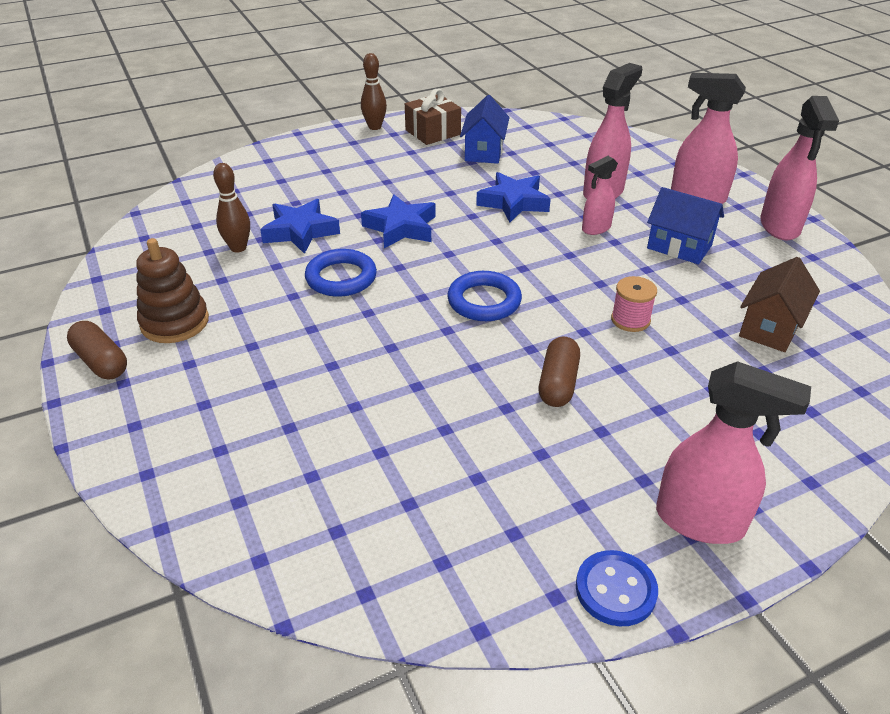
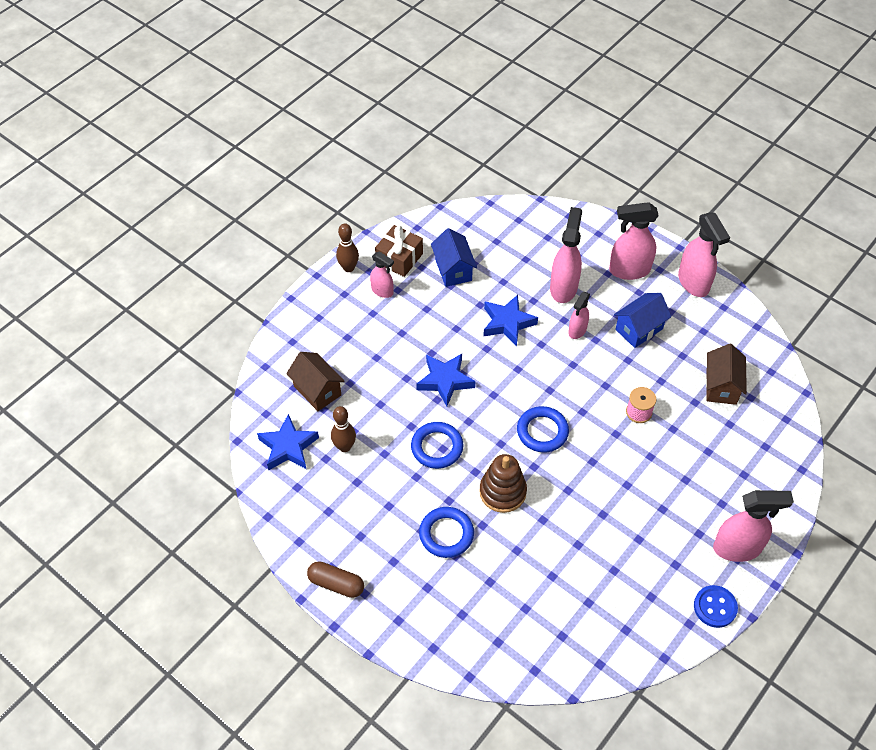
camera: 25 degrees left, 15 degrees up
(175, 322) = (356, 532): brown stacking toy -> brown stacking toy (502, 492)
(255, 199) = (317, 390): none -> brown house
(278, 359) = (446, 534): none -> blue ring
(300, 231) = (377, 413): blue star -> blue star (288, 447)
(394, 149) = (382, 291): none -> pink spray bottle
(558, 383) = (622, 483): brown capsule -> none
(679, 247) = (639, 329): blue house -> blue house turned 45 degrees counterclockwise

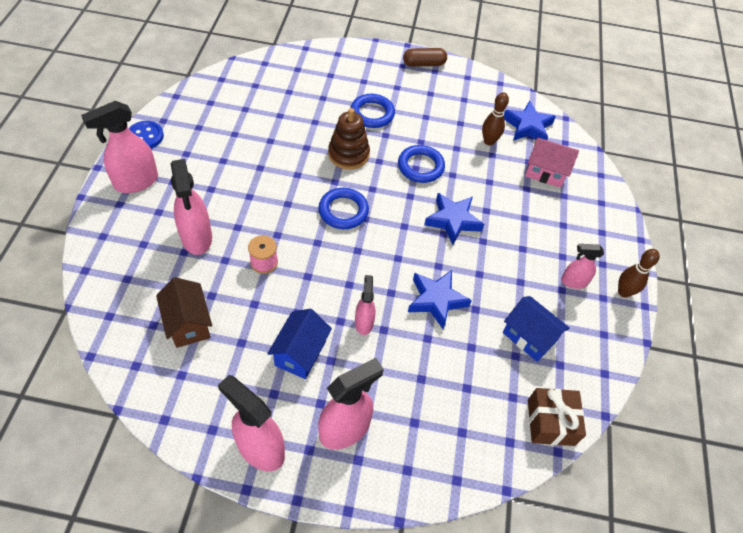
camera: 145 degrees right, 0 degrees up
(317, 390) = (545, 172): brown house -> pink house
(399, 258) = (589, 325): brown gift -> brown gift (551, 422)
(563, 287) = (405, 369): pink spray bottle -> pink spray bottle (197, 238)

